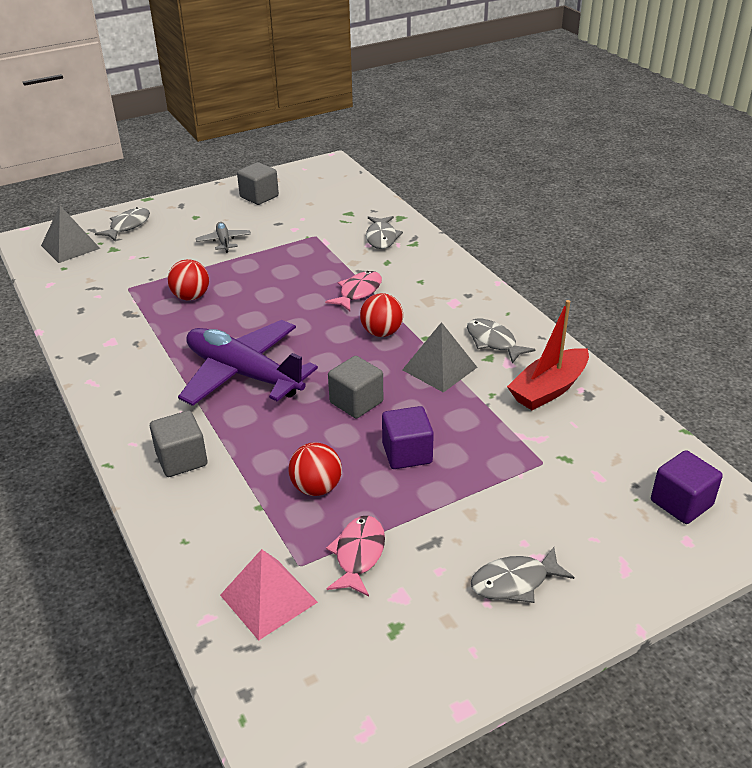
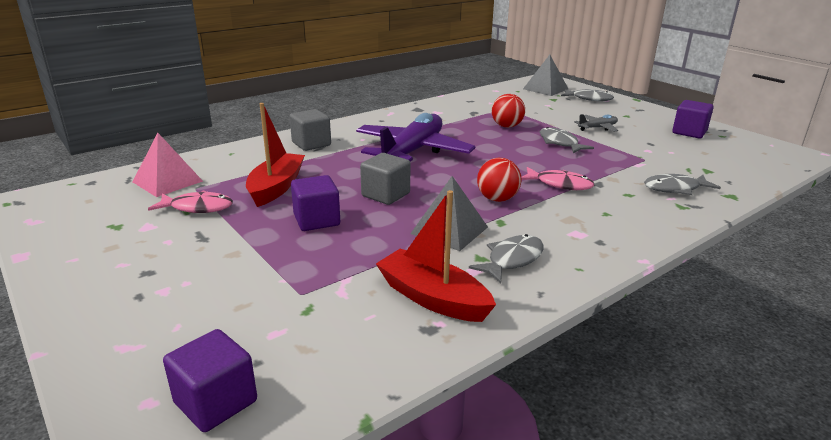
camera: 80 degrees right, 10 degrees down
(259, 196) = (689, 132): grey cube -> purple cube
(316, 488) = (276, 187): red ball -> red boat
(514, 582) = (137, 277): grey fish -> grey fish (560, 143)

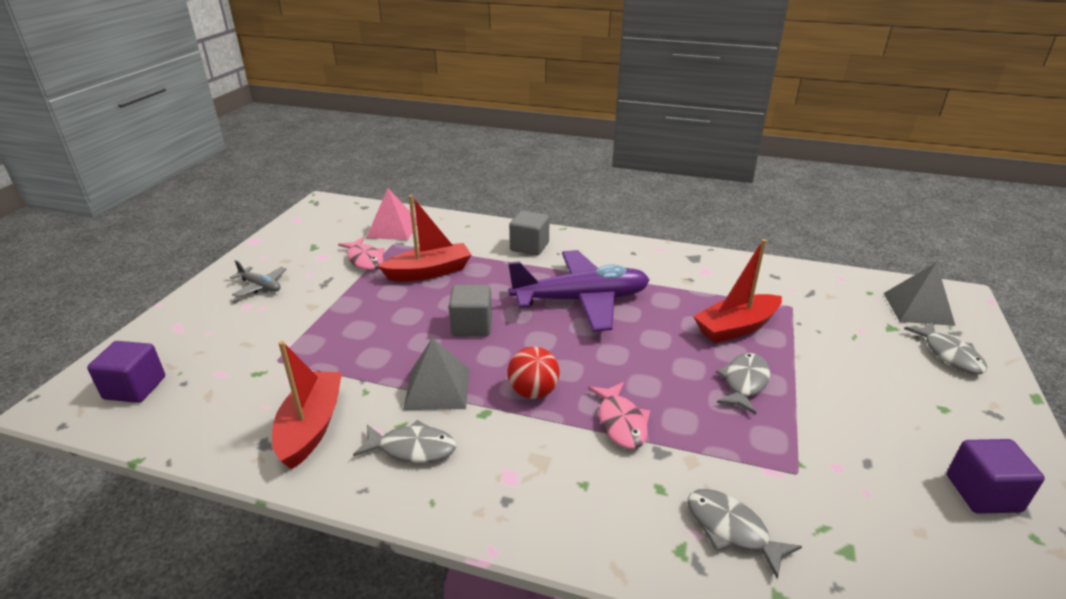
camera: 55 degrees right, 5 degrees up
(317, 220) = (392, 315): purple cube -> none
(506, 126) = (736, 327): red ball -> red boat
(597, 128) = (846, 396): grey plane -> grey plane (260, 286)

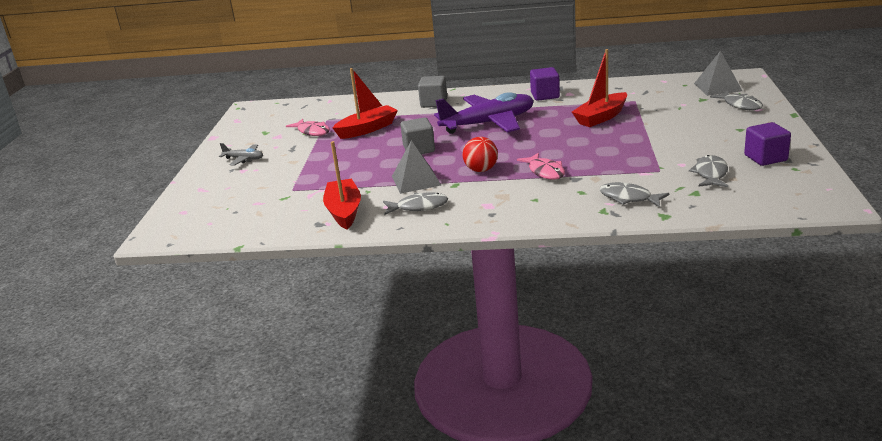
camera: 10 degrees left, 5 degrees down
(135, 388) = (202, 220): purple cube -> purple cube (545, 95)
(393, 229) = (320, 112): pink pyramid -> none
(744, 383) = (615, 141): grey fish -> grey fish (710, 174)

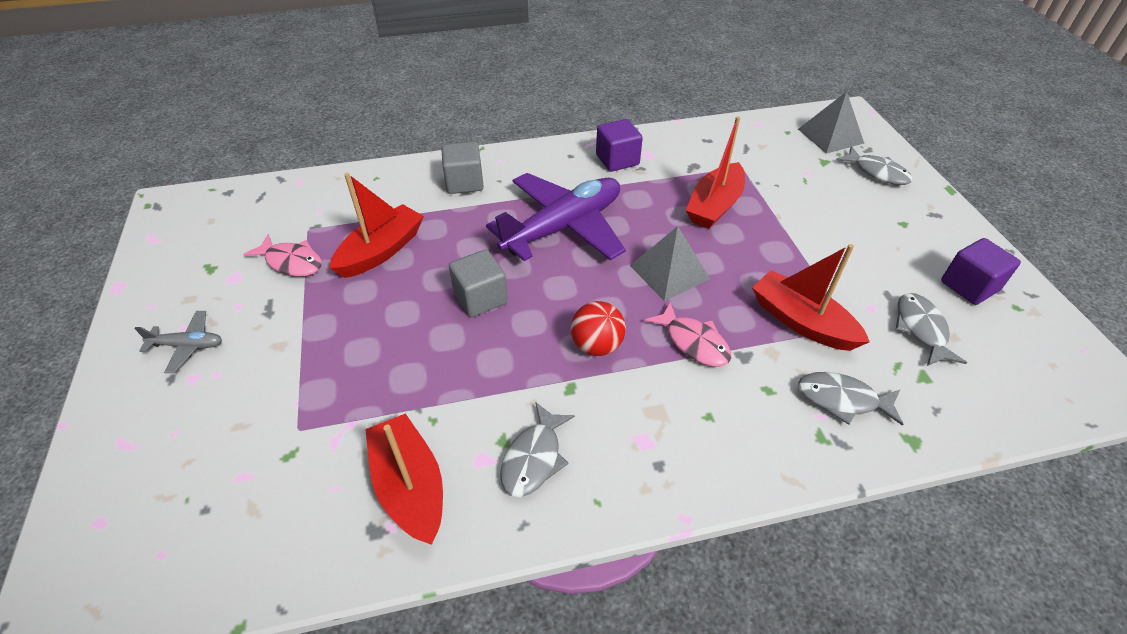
camera: 20 degrees left, 20 degrees up
(416, 180) = (504, 382): grey pyramid -> grey pyramid (669, 272)
(418, 207) = (534, 458): grey fish -> grey fish turned 135 degrees clockwise
(625, 167) = (801, 321): none -> red boat

